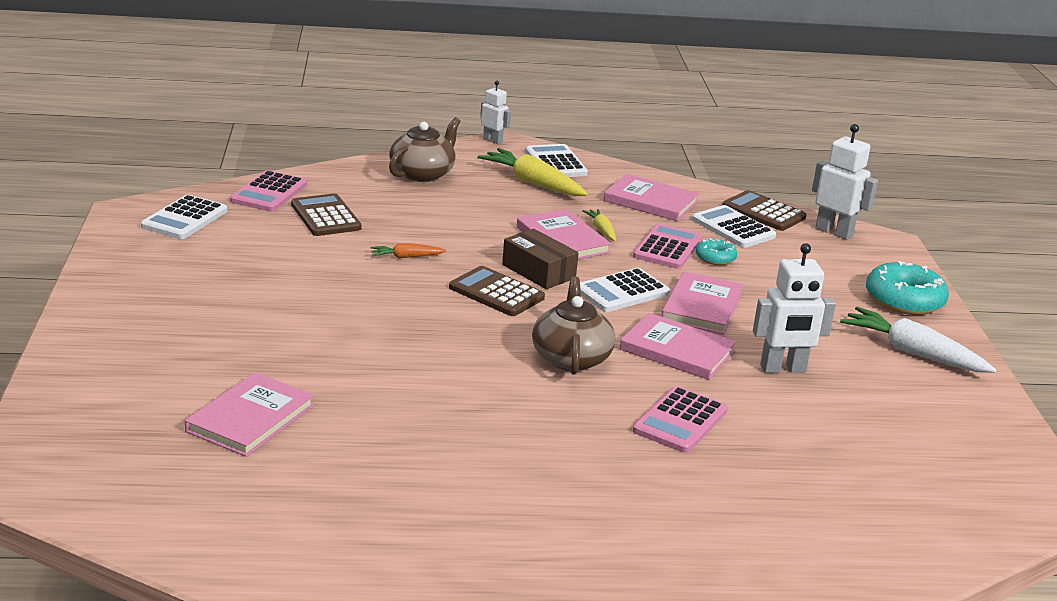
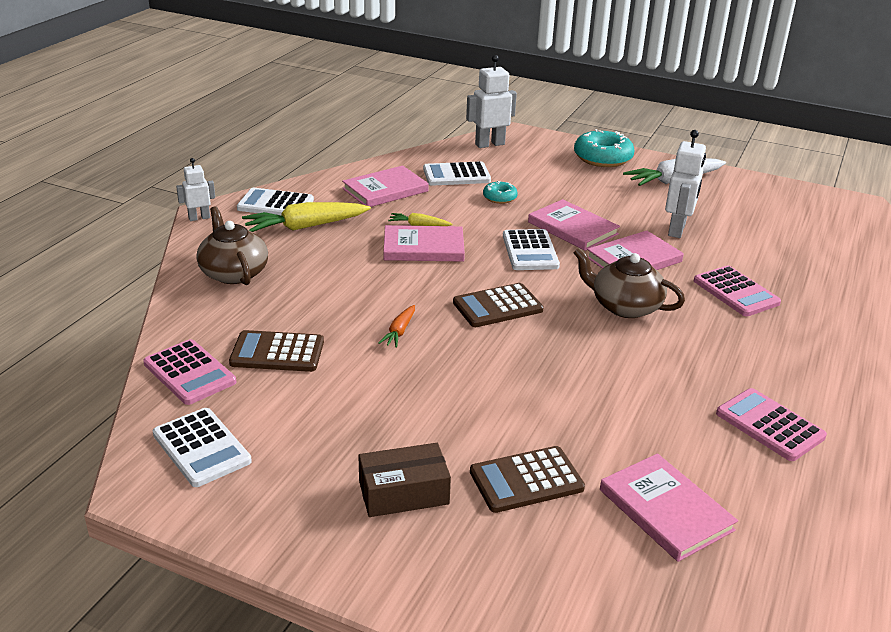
camera: 60 degrees left, 5 degrees up
(538, 271) = (472, 275): brown box -> brown box (403, 492)
(667, 248) = (470, 210): pink calculator -> pink calculator (769, 425)
(763, 212) = (439, 156): brown calculator -> brown calculator (526, 480)

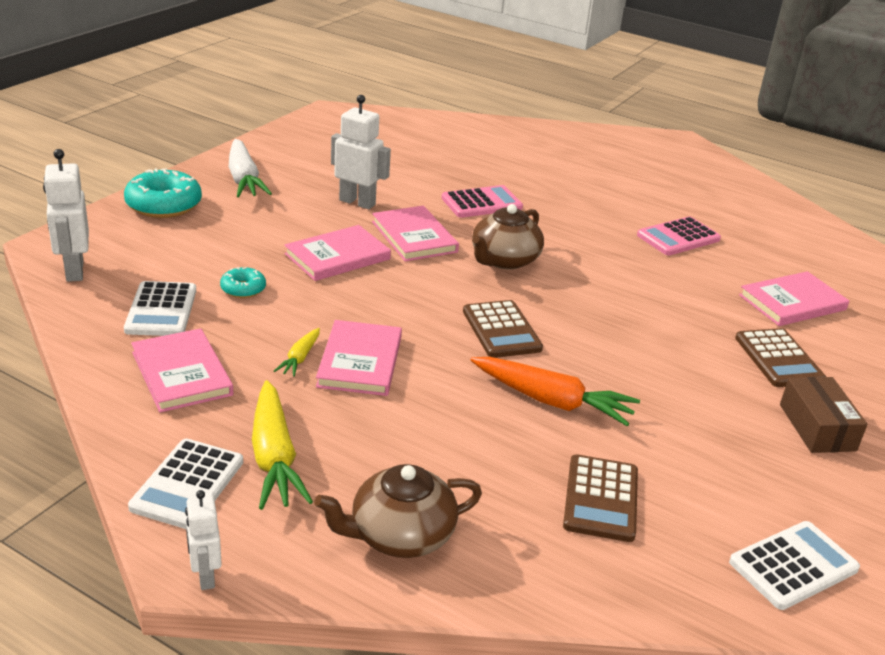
camera: 85 degrees left, 0 degrees up
(189, 373) = (652, 579): pink calculator -> none
(399, 331) = (552, 401): orange carrot -> orange carrot, size x1.97
(530, 251) = (384, 291): white calculator -> none

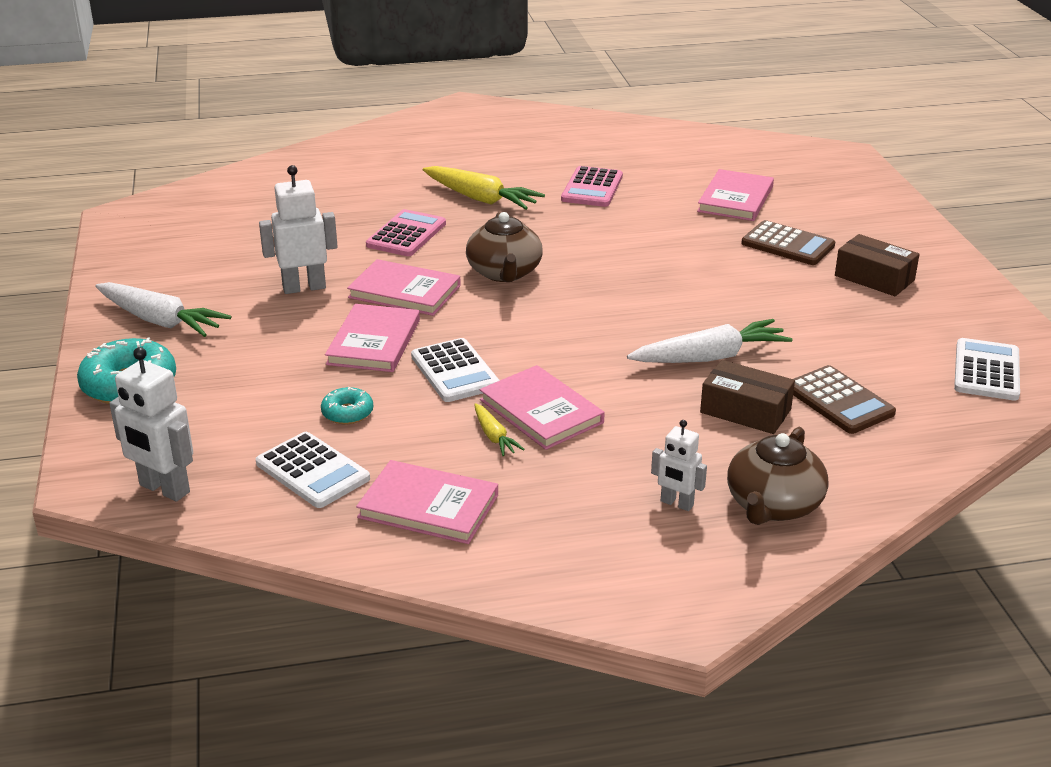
camera: 40 degrees left, 0 degrees up
(187, 484) = (586, 575): white calculator -> white calculator (455, 371)
(205, 576) = (709, 619): white robot -> white robot (676, 503)
(274, 457) = (608, 515): yellow carrot -> yellow carrot (480, 199)
(501, 330) = (594, 327): brown calculator -> none
(508, 455) = (745, 411): none -> brown box
(552, 401) = (710, 357): orange carrot -> white carrot

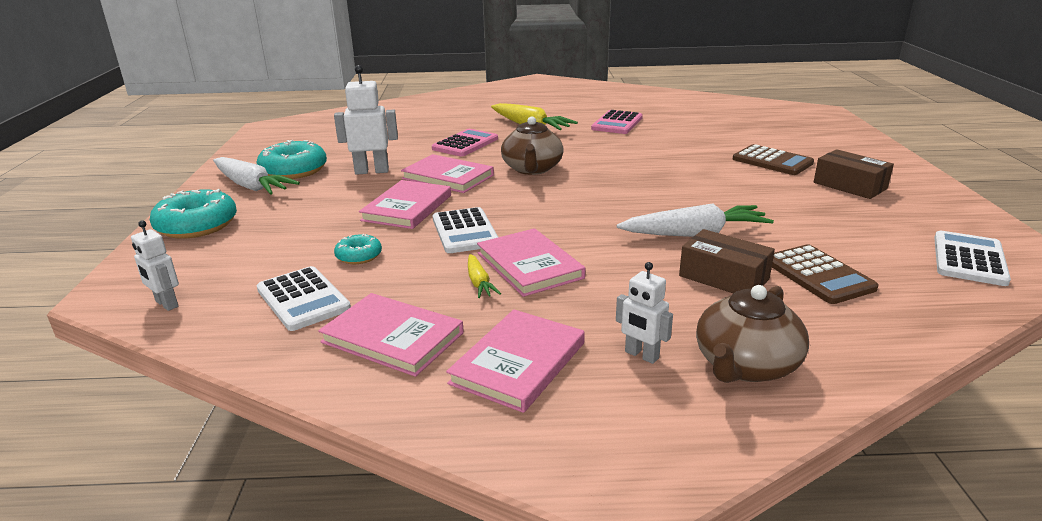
camera: 10 degrees right, 5 degrees down
(164, 489) = (166, 304): white robot -> white robot, size x0.60
(201, 292) = (294, 170): none -> turquoise donut
(735, 199) = (730, 133): pink book -> pink book (518, 363)

